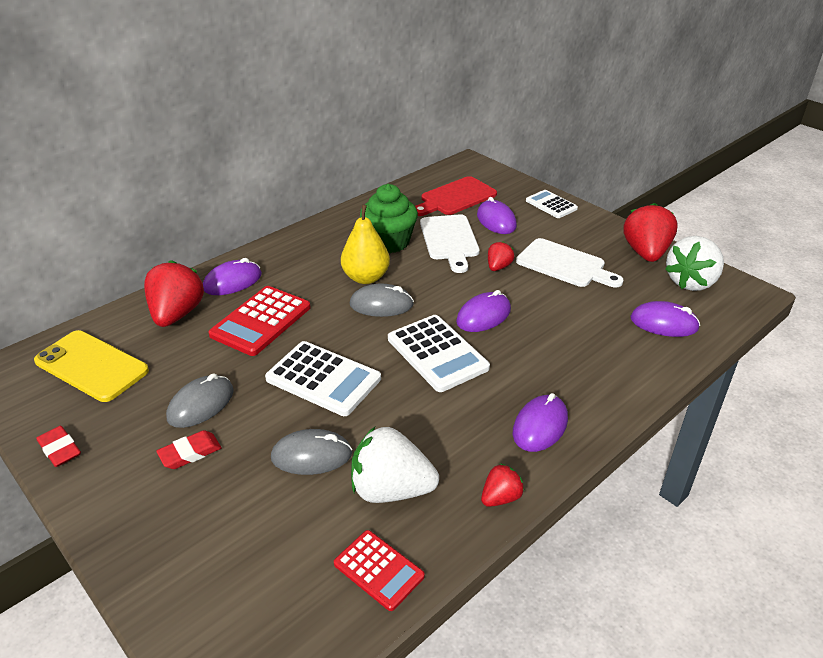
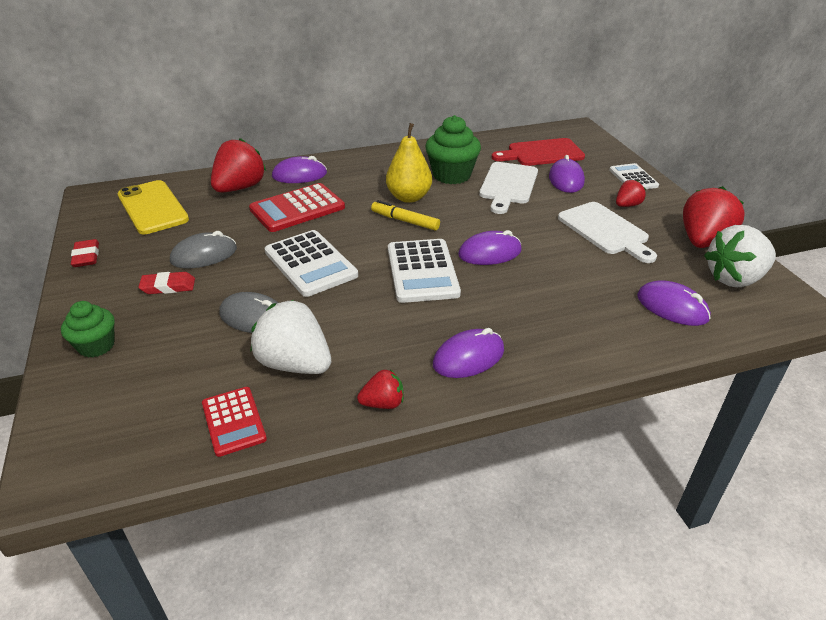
camera: 25 degrees right, 0 degrees up
(165, 548) = (96, 346): none -> green cupcake
(381, 304) = (405, 221): grey mouse -> yellow marker
(498, 267) = (537, 217): red strawberry -> red strawberry (627, 205)

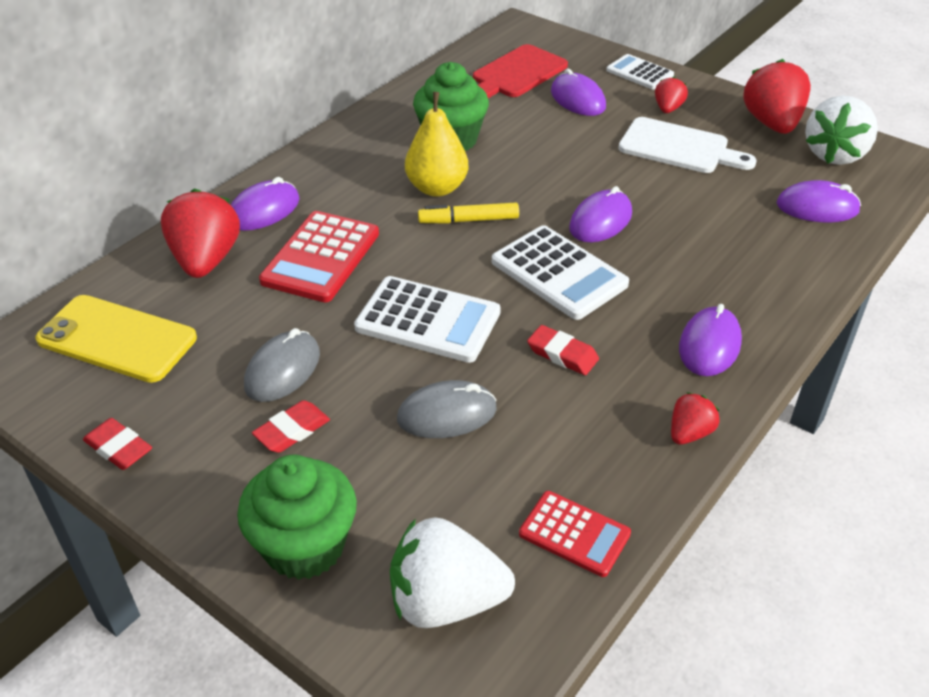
camera: 35 degrees left, 5 degrees up
(96, 346) = (304, 546): green cupcake -> green cupcake, size x1.60
(295, 364) = (557, 441): white strawberry -> white strawberry (446, 601)
(363, 317) = (562, 354): none -> red eraser
(508, 185) = (527, 129): white cutting board -> none

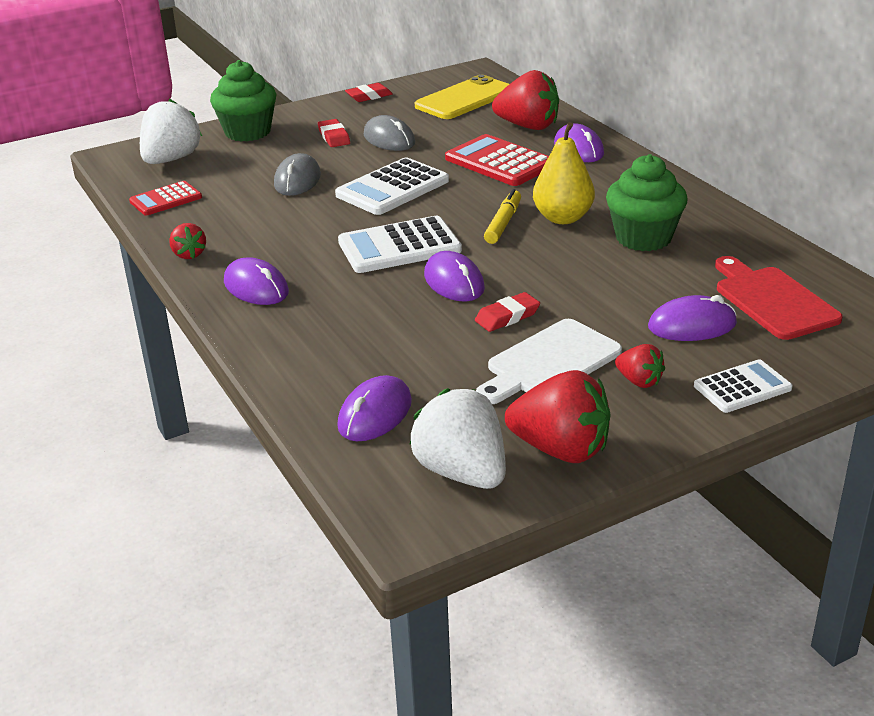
camera: 115 degrees right, 10 degrees down
(562, 354) = (309, 228): red eraser -> red eraser (507, 316)

